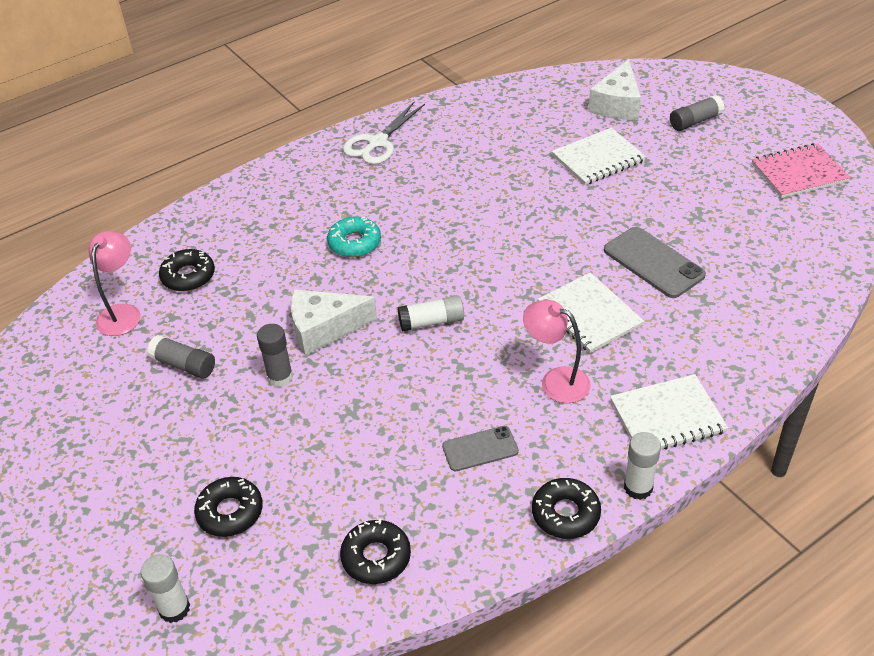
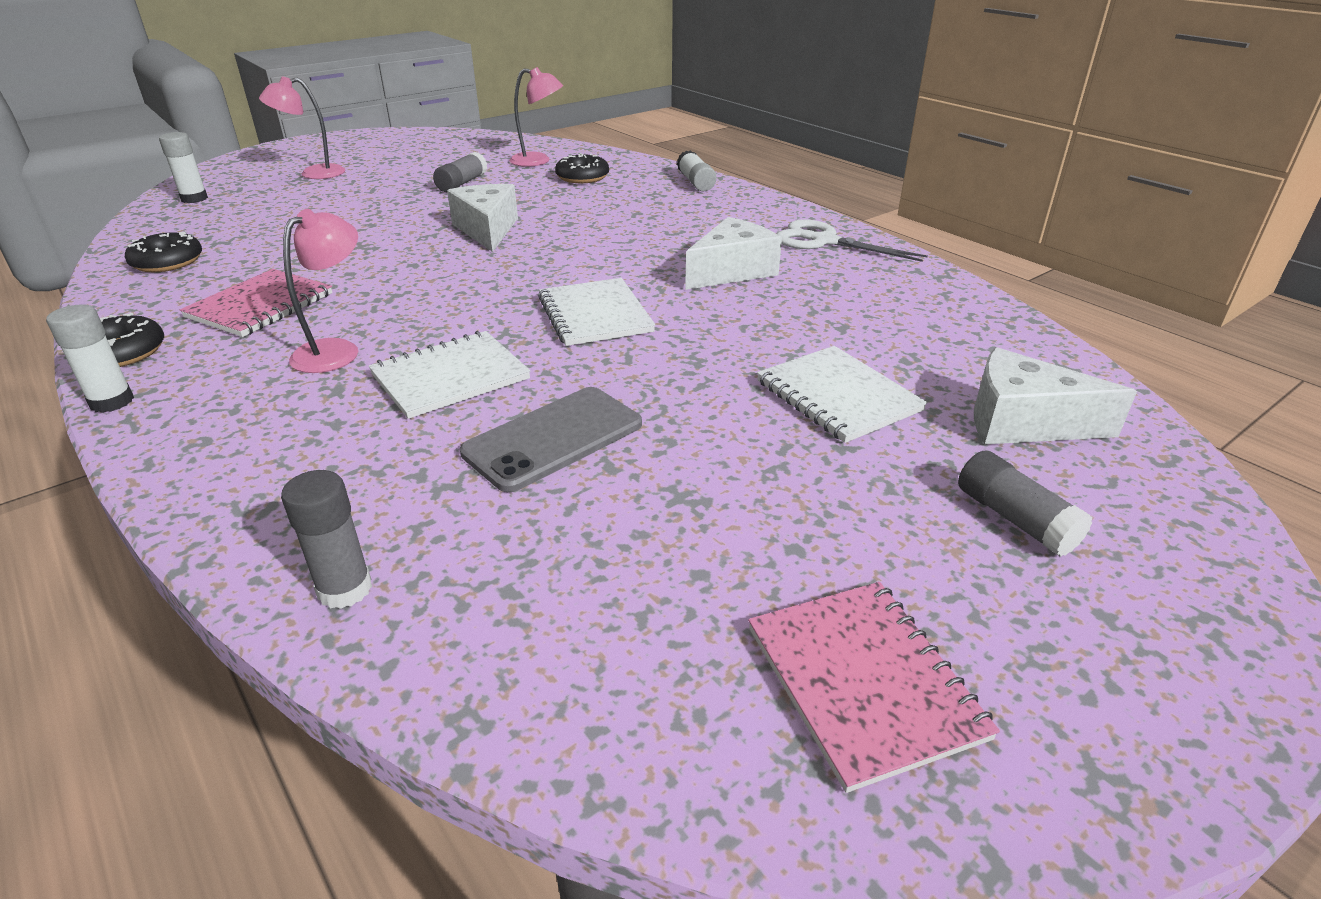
camera: 85 degrees right, 10 degrees down
(105, 510) = (313, 173): none -> pink lamp
(230, 512) = (275, 209): black donut -> none
(280, 377) = (427, 216): grey glue stick -> grey glue stick (345, 589)
(354, 243) = (625, 237): turquoise donut -> none
(428, 189) = (732, 271): none -> white cheese
(431, 322) = (477, 278): white glue stick -> white glue stick (695, 182)
(480, 449) = (260, 306): grey phone -> pink notebook
(667, 416) = (213, 431): white notebook -> white notebook (595, 315)

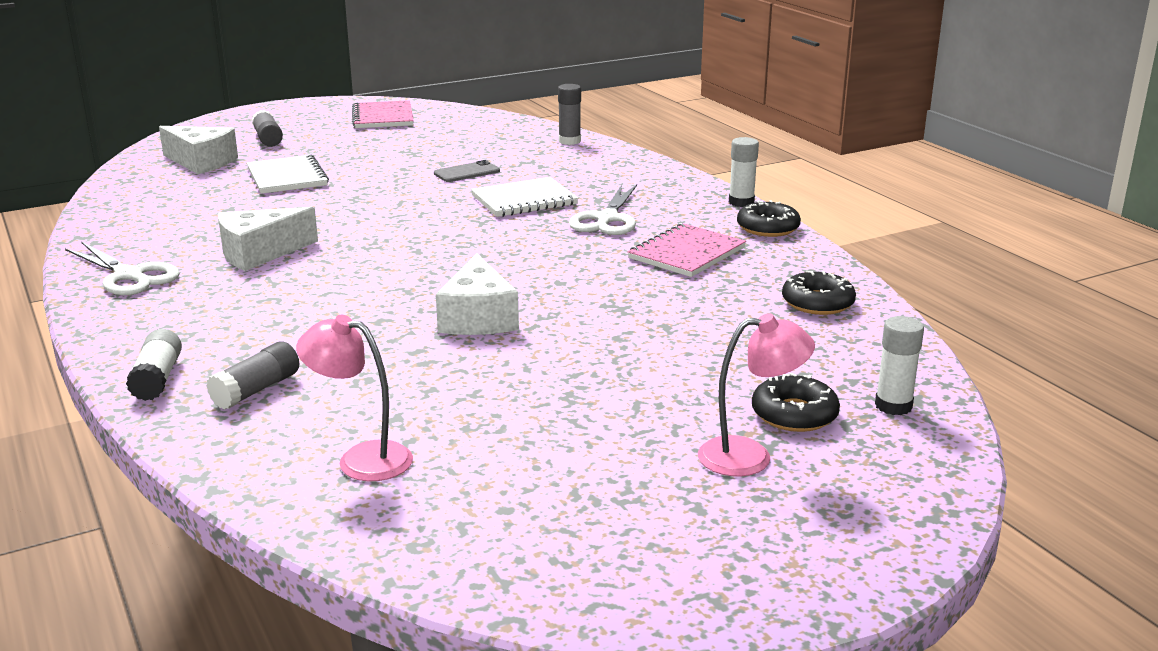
camera: 170 degrees left, 10 degrees down
(336, 350) = (607, 219): pink lamp -> white scissors
(462, 183) = (501, 407): grey glue stick -> grey glue stick (256, 390)
(553, 438) = (467, 172): grey phone -> grey phone, size x0.63
(582, 177) = (312, 406): black donut -> black donut (794, 414)
(595, 315) = (407, 228): white notebook -> none

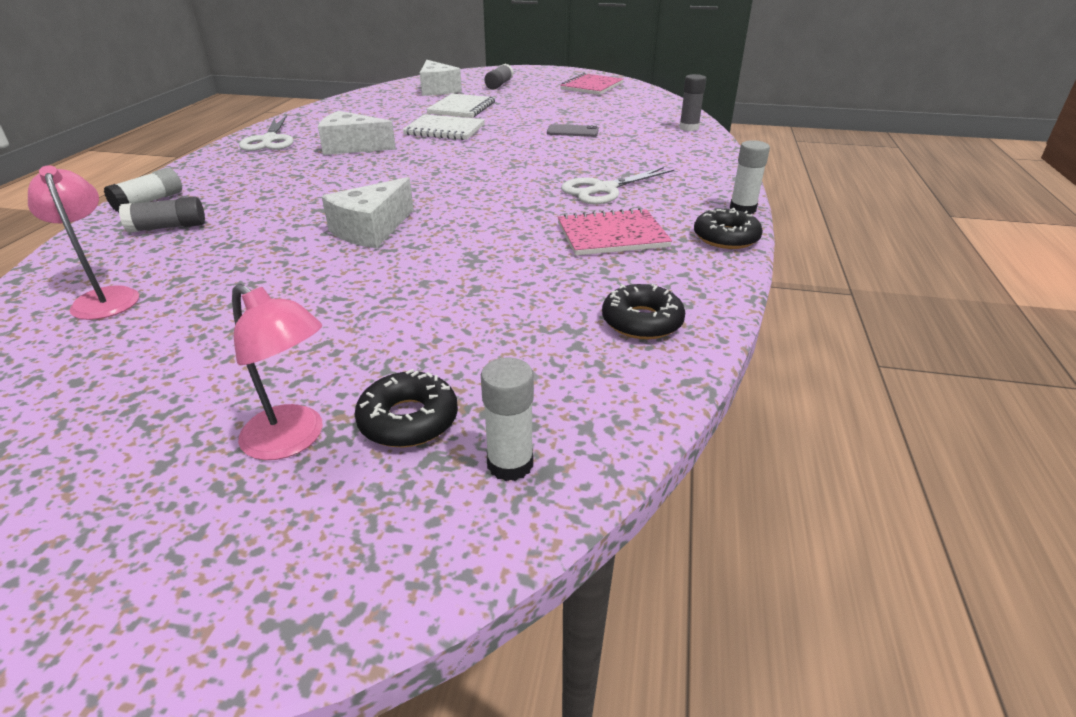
camera: 40 degrees right, 10 degrees up
(524, 200) = (572, 159): white notebook -> white notebook (445, 130)

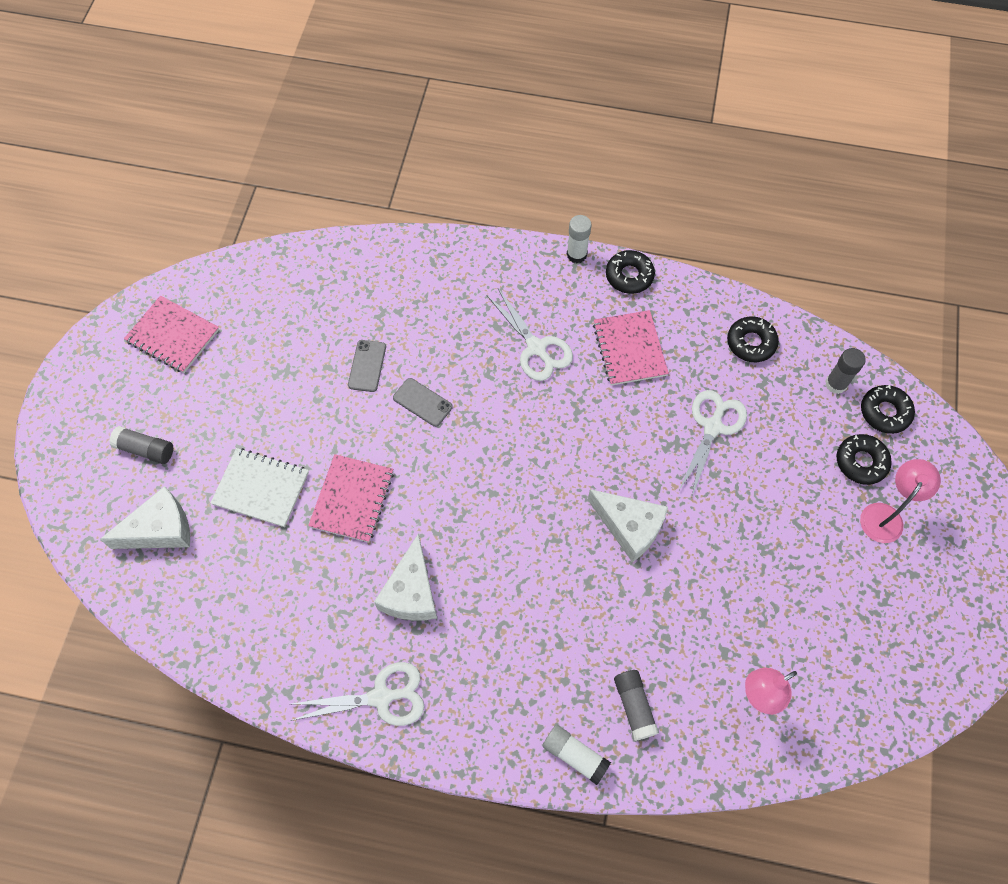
camera: 90 degrees left, 30 degrees up
(445, 130) = (352, 499): white notebook -> pink notebook
(495, 284) = (712, 427): none -> white scissors
(510, 464) = (885, 412): white glue stick -> black donut
(536, 148) = (422, 402): none -> grey phone
(689, 128) = (363, 256): grey glue stick -> grey glue stick (836, 384)

